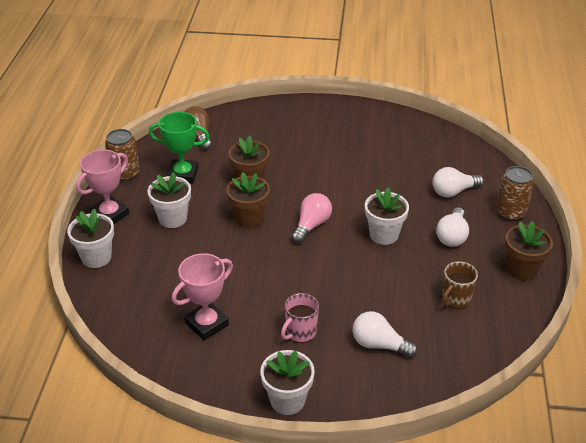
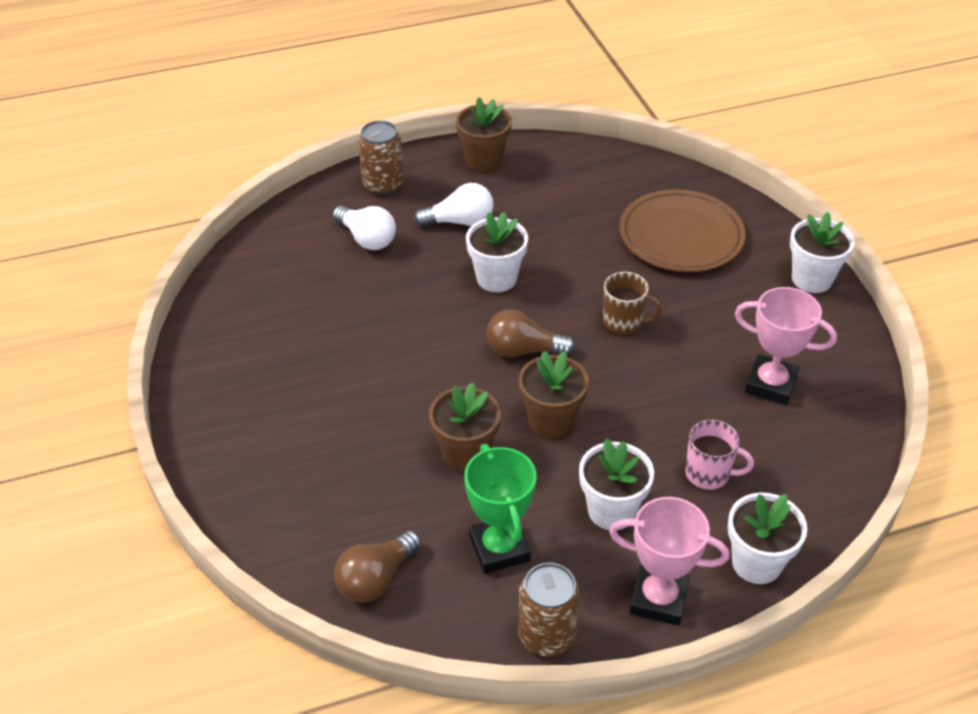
camera: 115 degrees left, 5 degrees up
(300, 332) = (714, 300): pink mug -> pink mug (708, 474)
(311, 225) = (523, 350): pink light bulb -> brown light bulb
(379, 345) = (681, 235): white light bulb -> brown plate
(455, 300) = (569, 197): brown mug -> brown mug (624, 323)

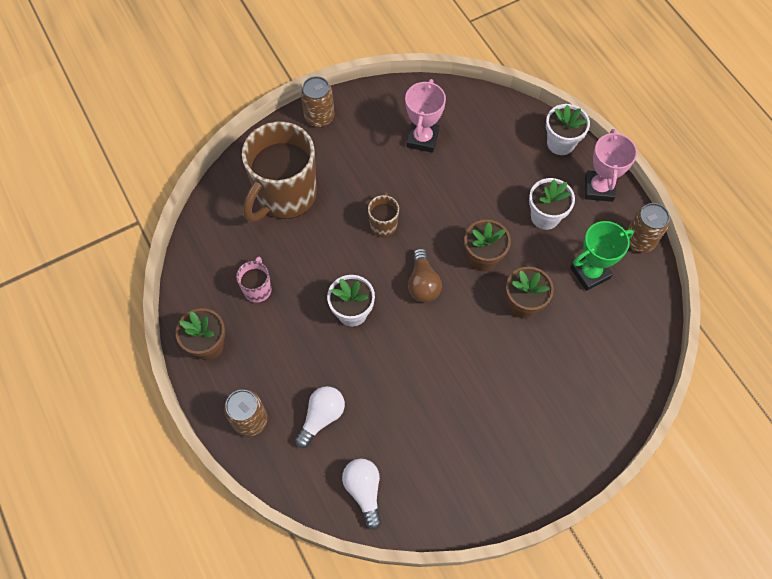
camera: 100 degrees left, 20 degrees up
(376, 579) = (632, 337): brown light bulb -> none
(460, 222) = (290, 350): white light bulb -> white light bulb (364, 491)
(681, 235) = (285, 196): brown plate -> brown mug
(708, 474) = (504, 168): pink mug -> pink mug (257, 289)
(812, 279) = (319, 117): white flower pot -> brown can

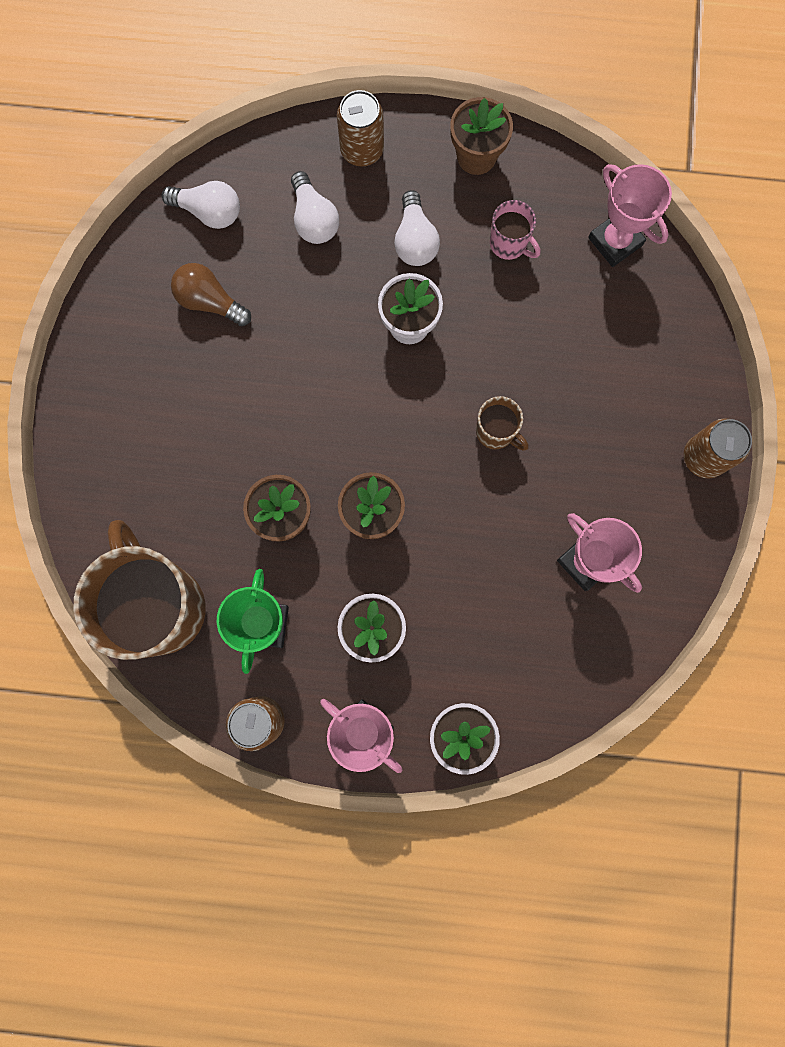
camera: 125 degrees right, 15 degrees up
(216, 232) = (615, 241): none -> pink trophy
(285, 196) = (613, 346): brown mug -> brown mug (160, 606)
(293, 345) = (415, 240): none -> white light bulb
(423, 283) = (389, 424): brown light bulb -> brown light bulb (210, 301)

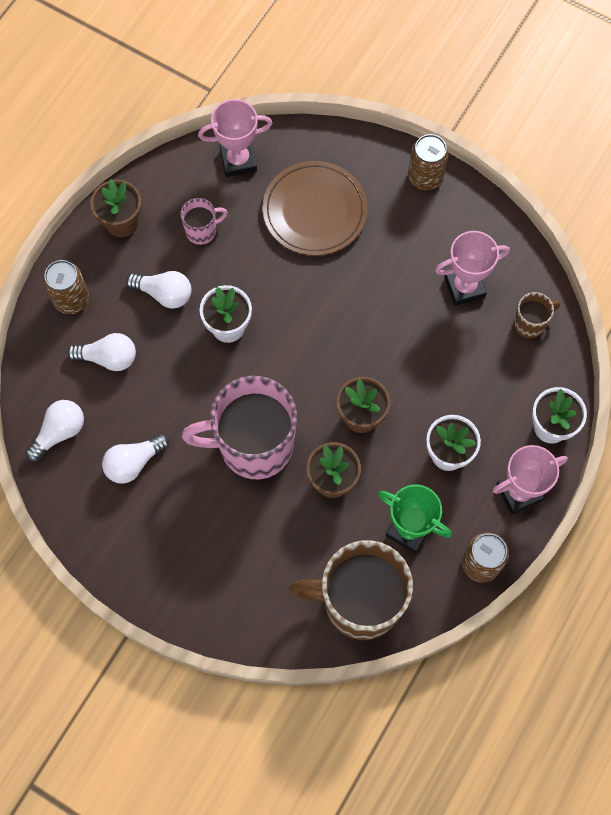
camera: 65 degrees left, 10 degrees down
(210, 301) = (133, 463): brown light bulb -> white light bulb
(285, 415) = (253, 445): none -> pink mug
(496, 432) = (340, 303): brown mug -> brown mug (530, 323)
(596, 352) = (314, 211): none -> brown plate

